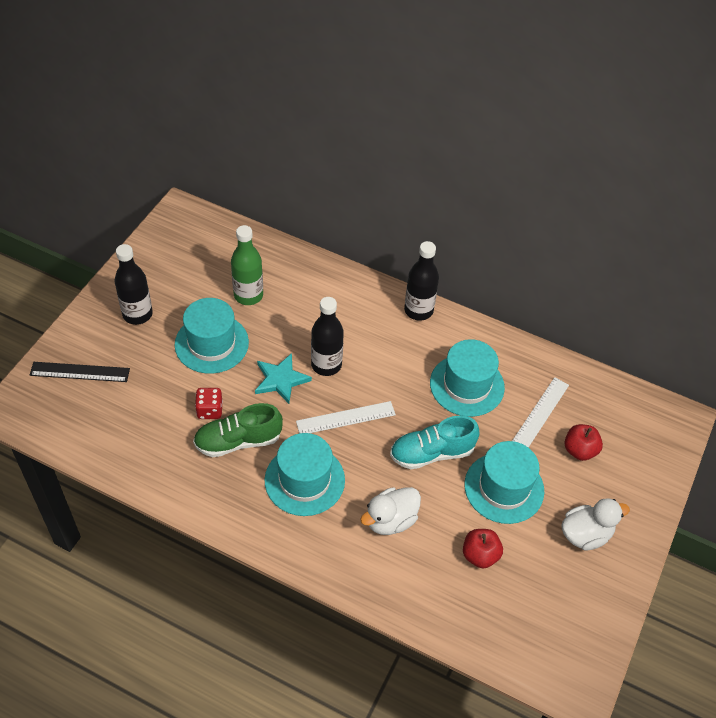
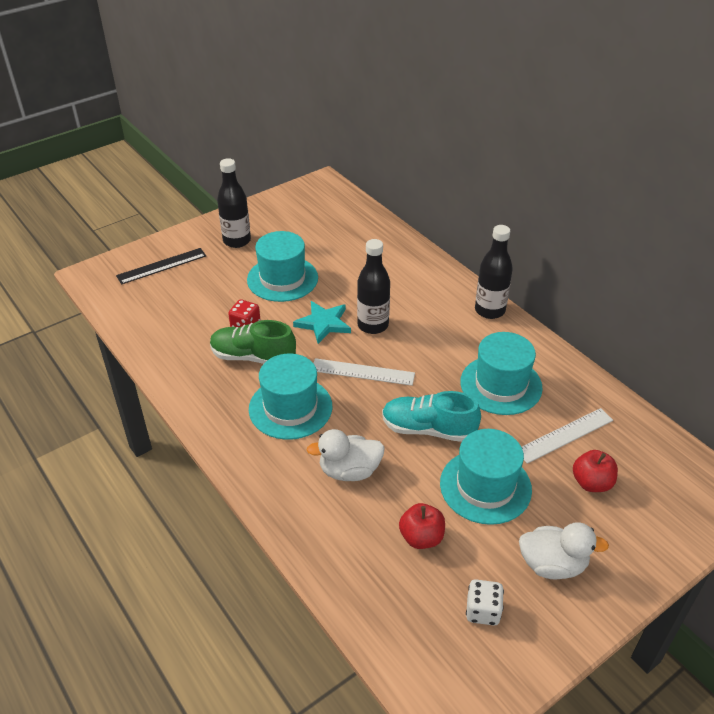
camera: 30 degrees right, 10 degrees down
(80, 372) = (162, 266): black ruler -> black ruler turned 60 degrees counterclockwise
(248, 295) = (338, 254): green bottle -> none
(556, 596) = (483, 611): none -> white dice

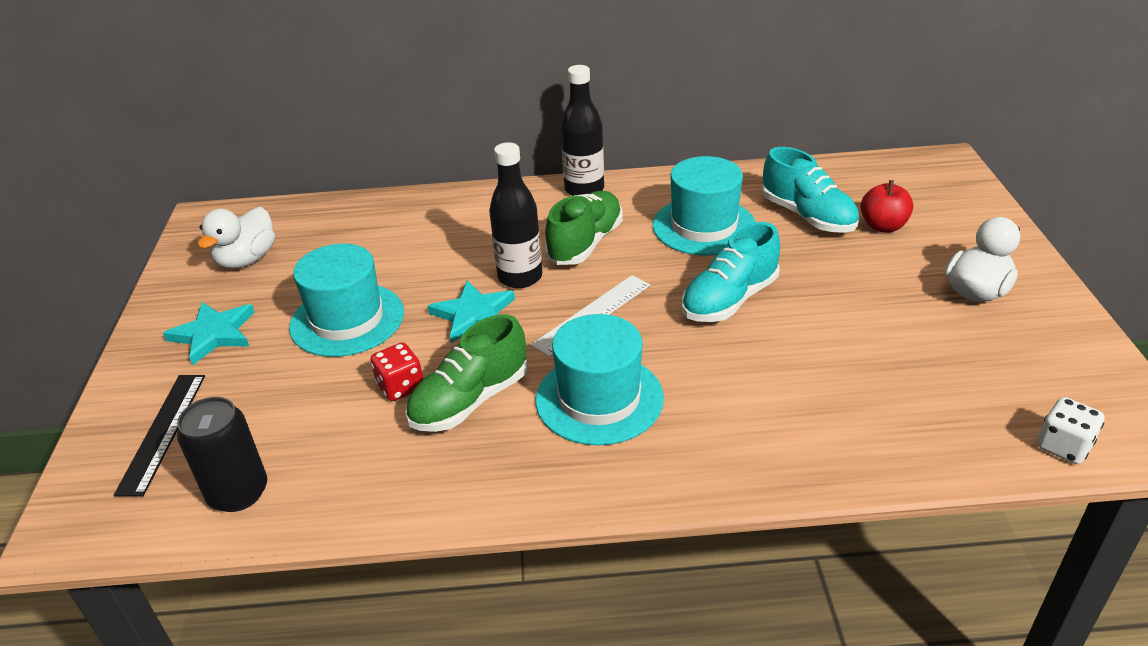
camera: 55 degrees left, 5 degrees down
(140, 311) = (238, 493): none -> black can
(237, 241) = (213, 334): black bottle -> turquoise star
(349, 471) = (750, 386): white duck -> white duck (247, 259)
(421, 537) = (891, 367): red apple -> none
(431, 337) = (585, 243): none -> green shoe
(483, 611) = (1018, 361): white dice -> white dice (1063, 446)
(485, 486) = (844, 293): turquoise hat -> none
(564, 435) = (807, 216): white ruler -> turquoise shoe

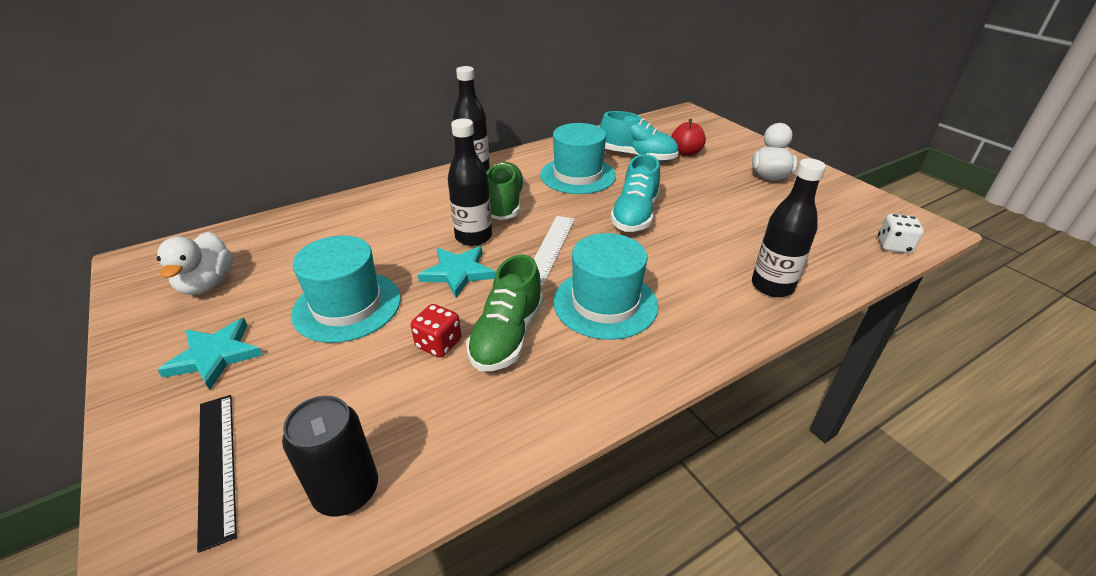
camera: 30 degrees left, 0 degrees up
(821, 444) = (772, 286): none -> black bottle

